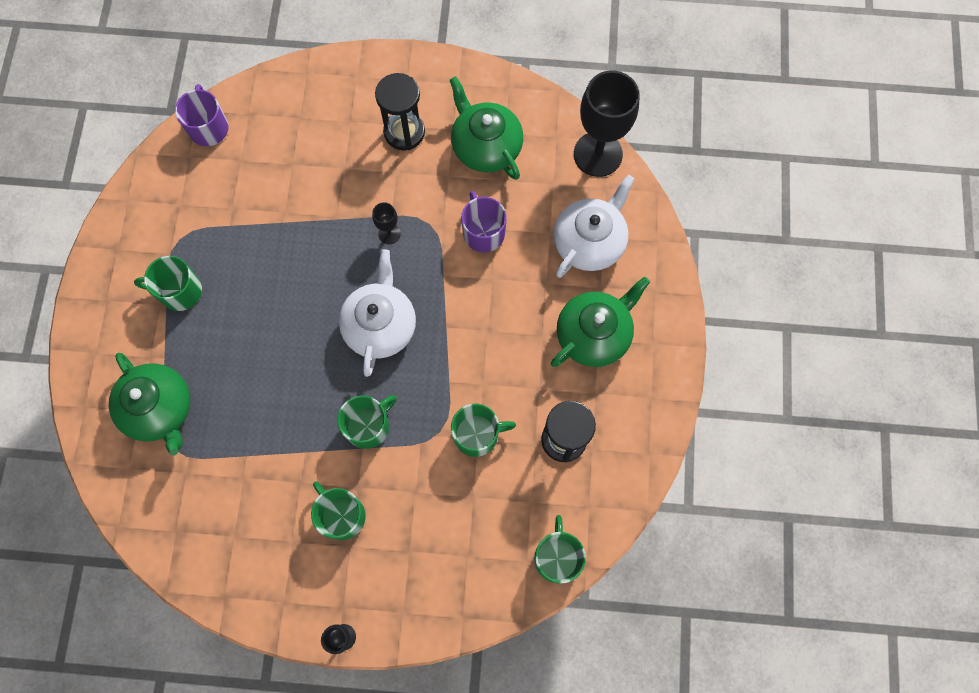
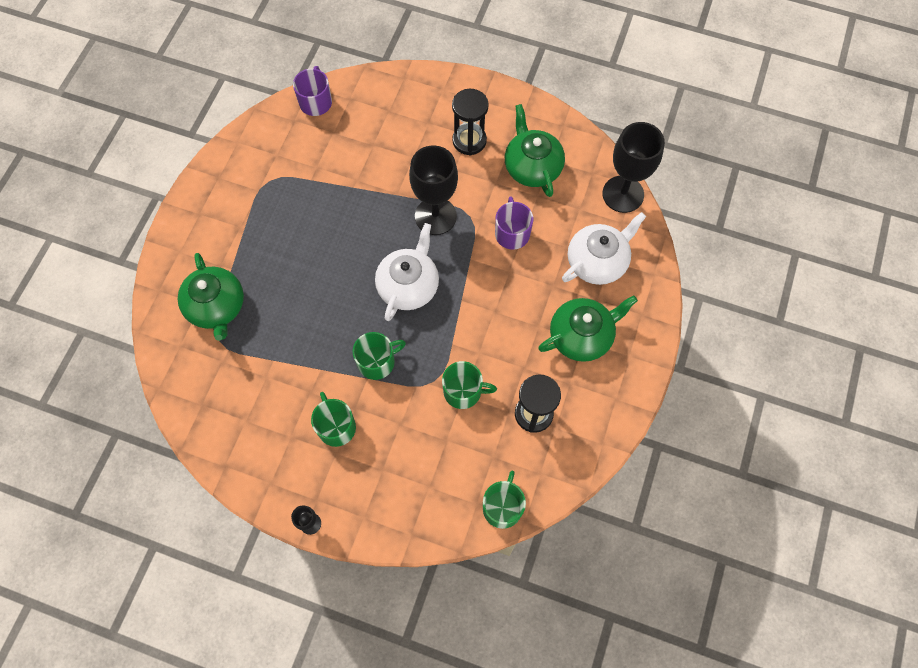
camera: 15 degrees right, 5 degrees down
(179, 291) = (258, 220): green mug -> none
(389, 234) = (435, 216): black goblet -> black goblet, size x2.25

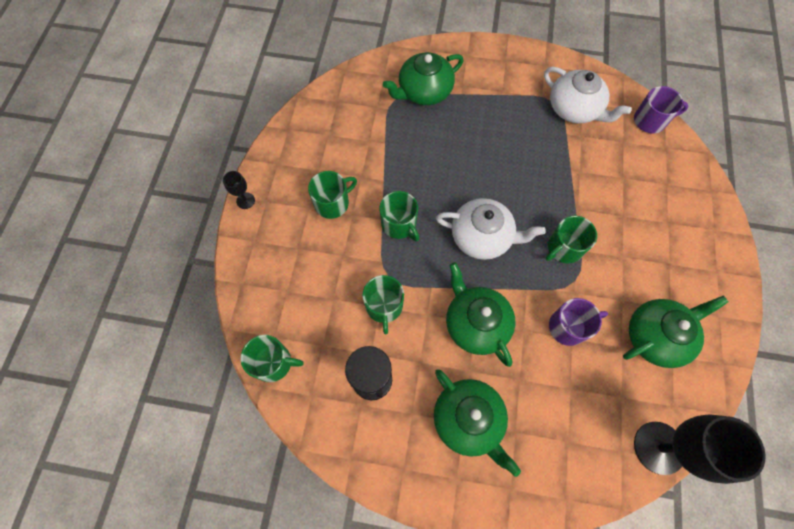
camera: 80 degrees right, 0 degrees up
(435, 216) = (564, 248): black goblet -> green mug
(469, 141) = (663, 265): black hourglass -> none
(495, 311) = (475, 323): none -> green teapot
(597, 261) = (562, 427): white teapot -> white teapot (574, 109)

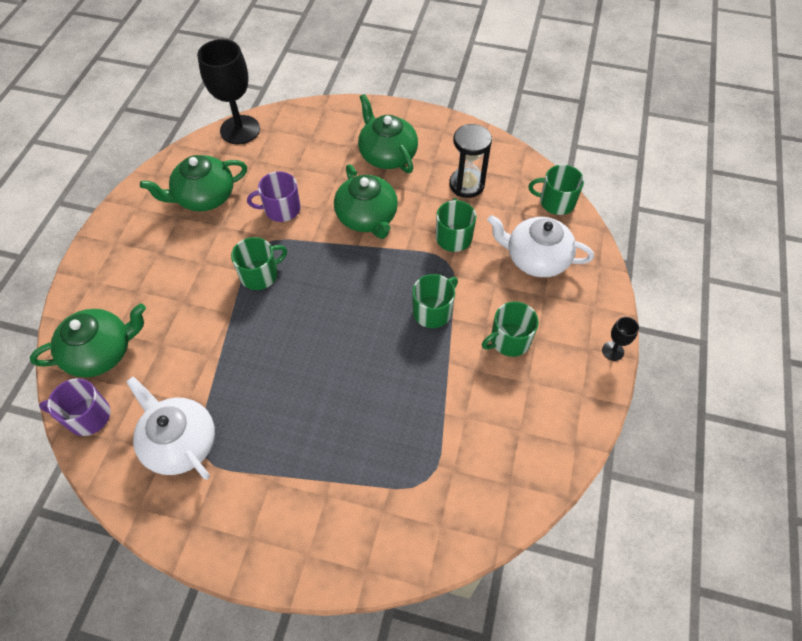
camera: 175 degrees left, 10 degrees down
(399, 224) = (433, 311): green mug -> green mug turned 75 degrees clockwise
(424, 92) = (383, 489): green teapot -> green teapot (101, 352)
(482, 237) = (344, 291): white teapot -> white teapot (536, 258)

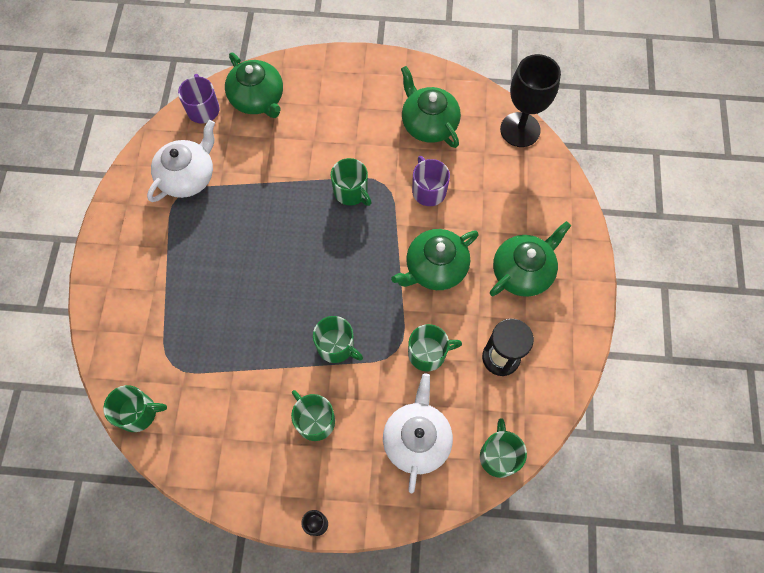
camera: 80 degrees right, 10 degrees up
(480, 523) = (138, 413): none -> green mug

